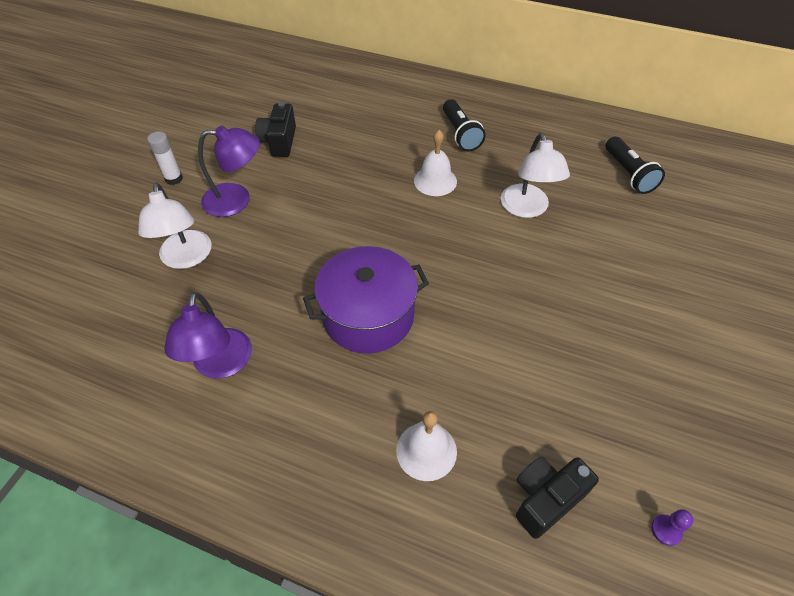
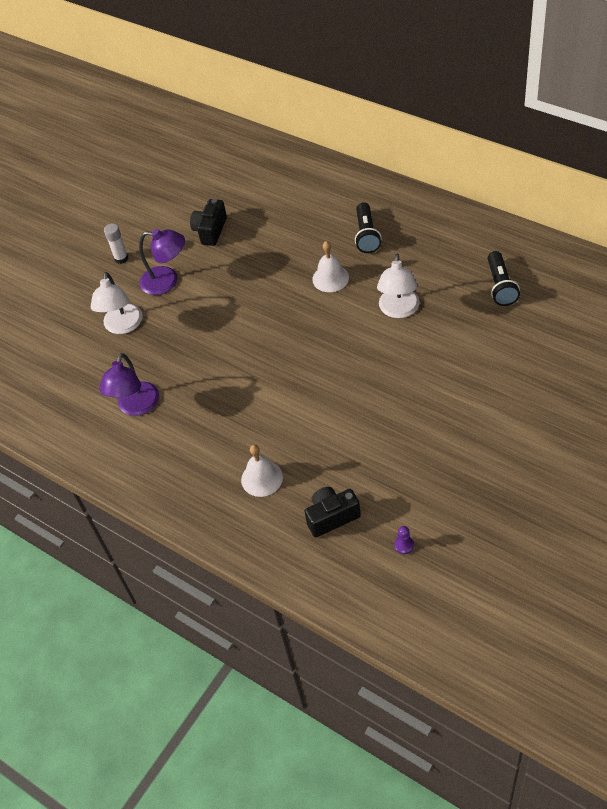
camera: 20 degrees right, 0 degrees up
(368, 315) = (246, 383): purple pot -> none

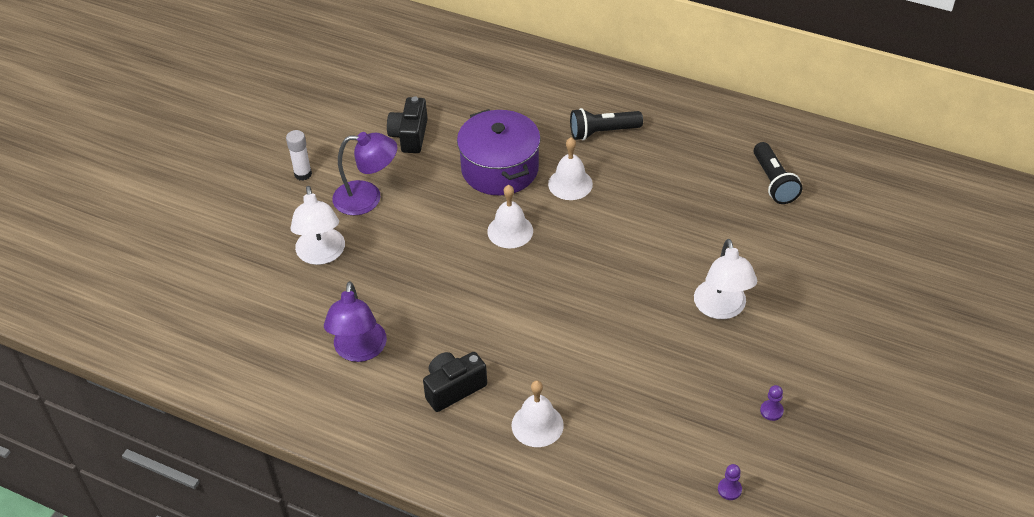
camera: 15 degrees left, 5 degrees down
(273, 315) = (510, 231): none -> white bell
(276, 262) = (500, 169): none -> purple pot
(331, 517) = (634, 463): black camera -> black camera (453, 388)
(366, 235) = (603, 132): black flashlight -> black flashlight turned 90 degrees clockwise
(398, 310) = (660, 216): white lamp -> white lamp (721, 309)
(453, 482) = (771, 411): none -> purple pawn

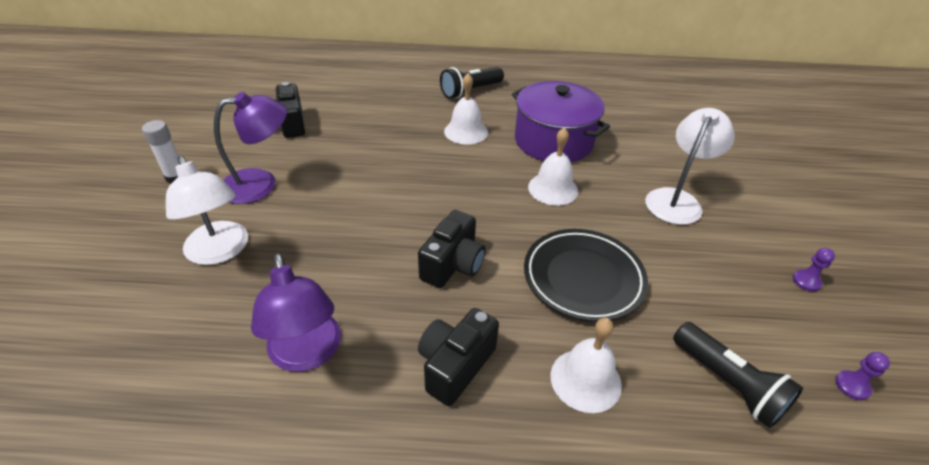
camera: 25 degrees left, 5 degrees down
(489, 314) = (453, 265): none -> black camera
(500, 169) = (392, 133): purple pot -> purple pot (553, 141)
(510, 231) = (430, 180): white bell -> white bell (553, 189)
(585, 354) = (583, 278): none -> black plate
(721, 309) = (677, 199): white lamp -> white lamp turned 120 degrees counterclockwise
(773, 182) = (634, 98): black flashlight -> black flashlight (728, 383)

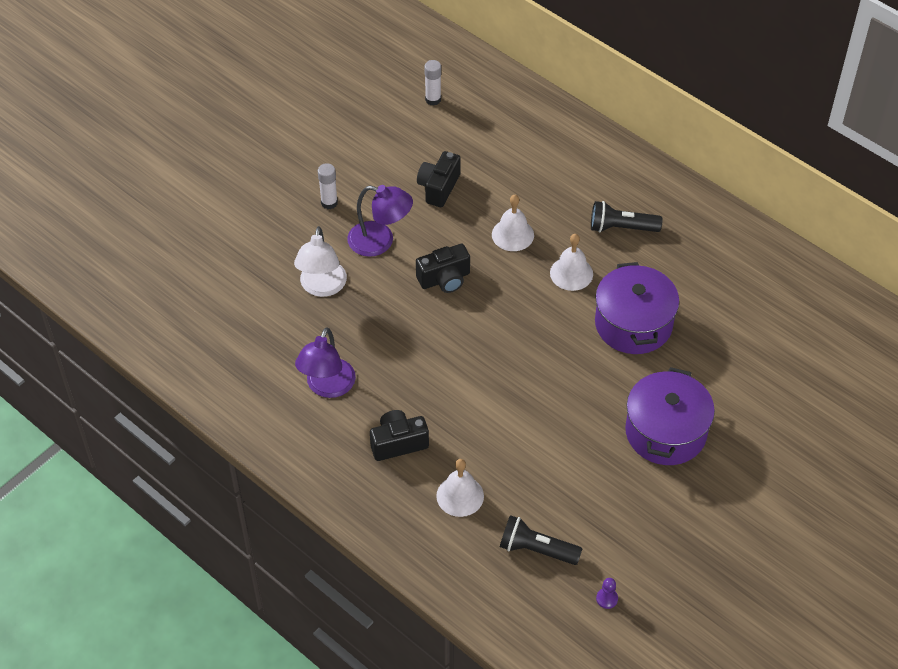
camera: 40 degrees right, 10 degrees up
(232, 76) = (433, 99): none -> white glue stick
(453, 265) = (453, 383): black camera -> black camera (444, 279)
(553, 189) = (581, 367): white bell -> white bell (512, 234)
(583, 278) = (525, 442): black plate -> none
(677, 199) = (665, 432): white lamp -> purple pot
(728, 383) = (536, 549): black flashlight -> black flashlight turned 105 degrees clockwise
(806, 281) = (673, 539): purple pawn -> none

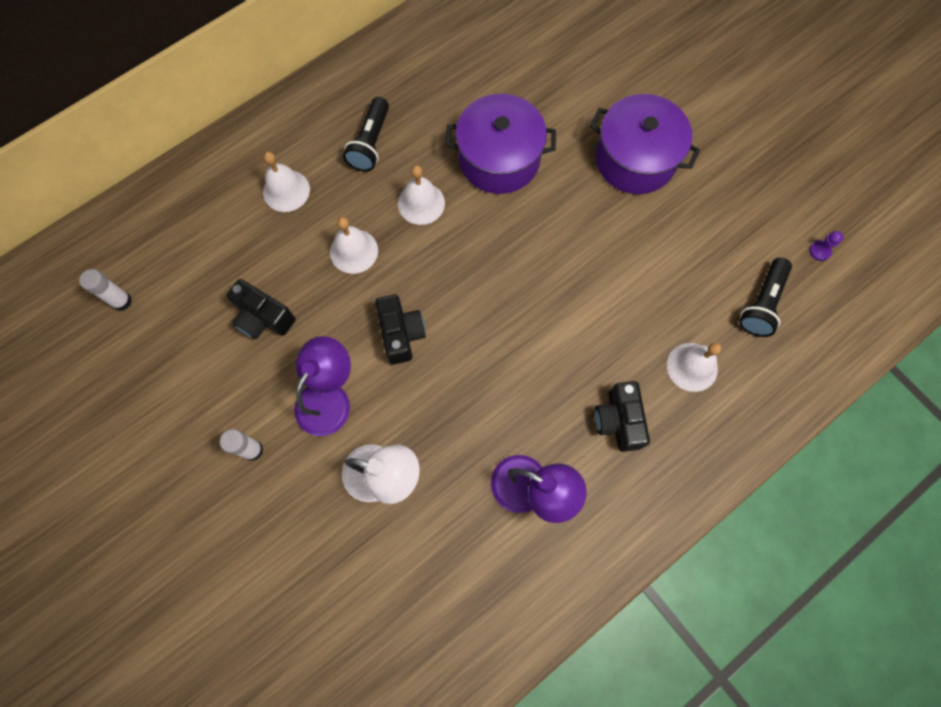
camera: 80 degrees left, 20 degrees up
(557, 179) = (286, 190): none -> white bell

